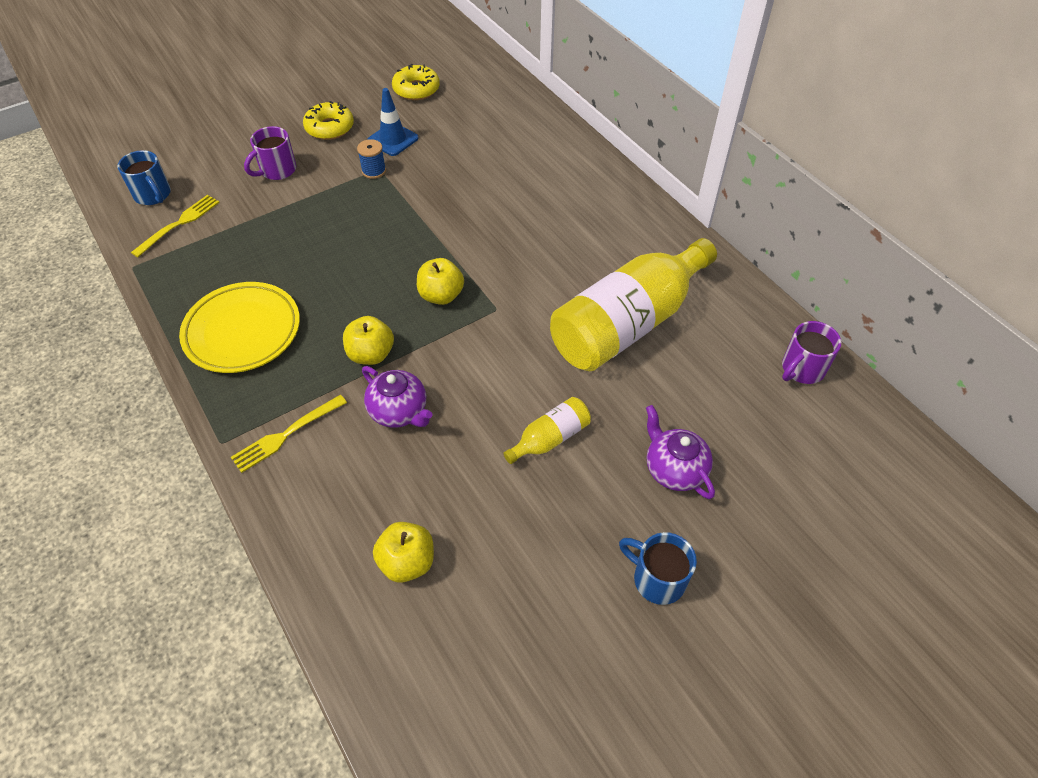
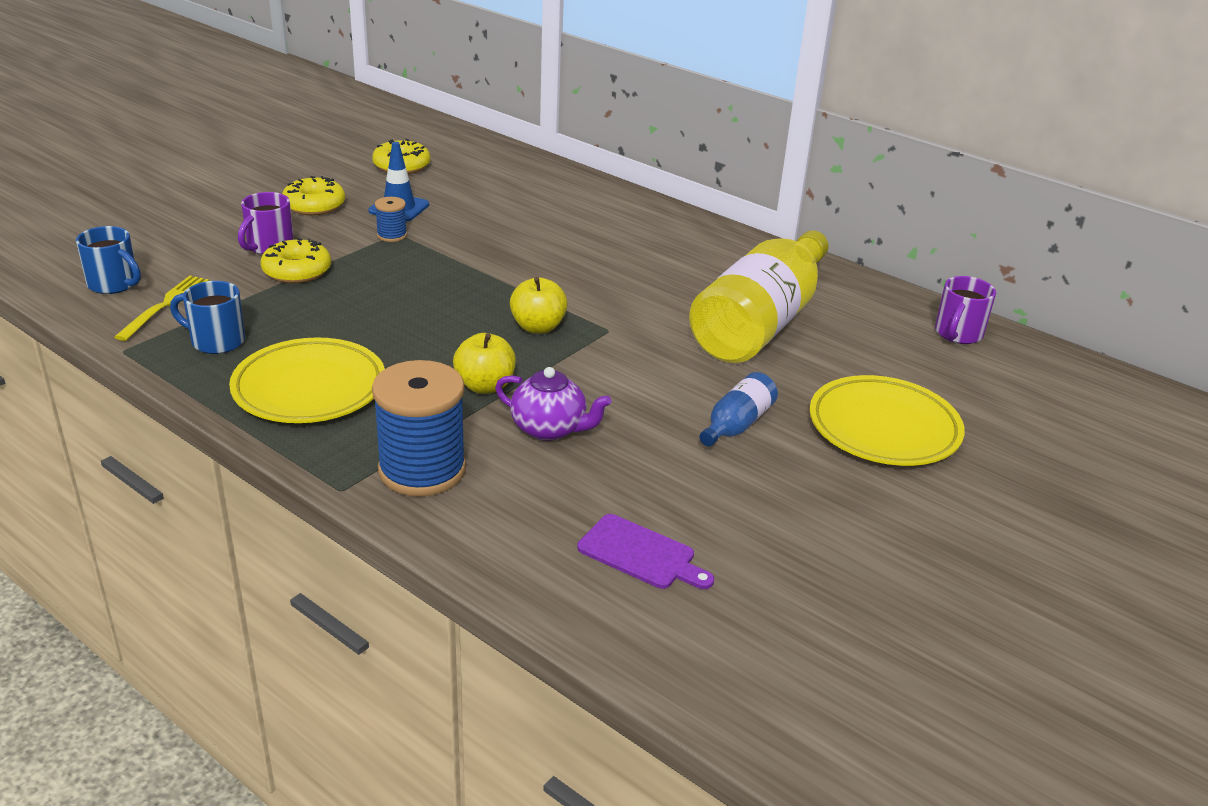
camera: 20 degrees left, 20 degrees down
(286, 201) = (297, 271): none -> yellow donut
(286, 435) = (422, 470): yellow fork -> blue spool
(407, 562) = (641, 554): yellow apple -> purple cutting board
(550, 438) = (736, 424): yellow bottle -> blue bottle
(657, 579) = (924, 516): blue mug -> blue mug (216, 341)
(674, 469) = (883, 428): purple teapot -> yellow plate

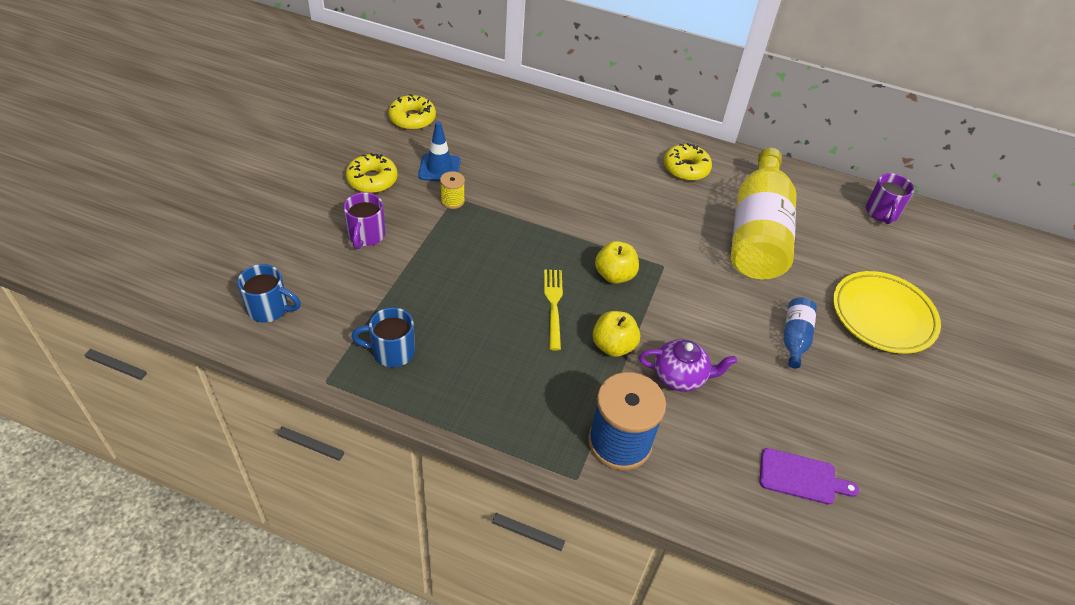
camera: 20 degrees left, 15 degrees up
(166, 305) = (327, 322): yellow fork -> yellow fork (553, 305)
(297, 271) = (405, 258): yellow donut -> yellow donut (686, 168)
(309, 388) = (492, 383): yellow plate -> none
(392, 235) = (452, 201): blue spool -> yellow spool

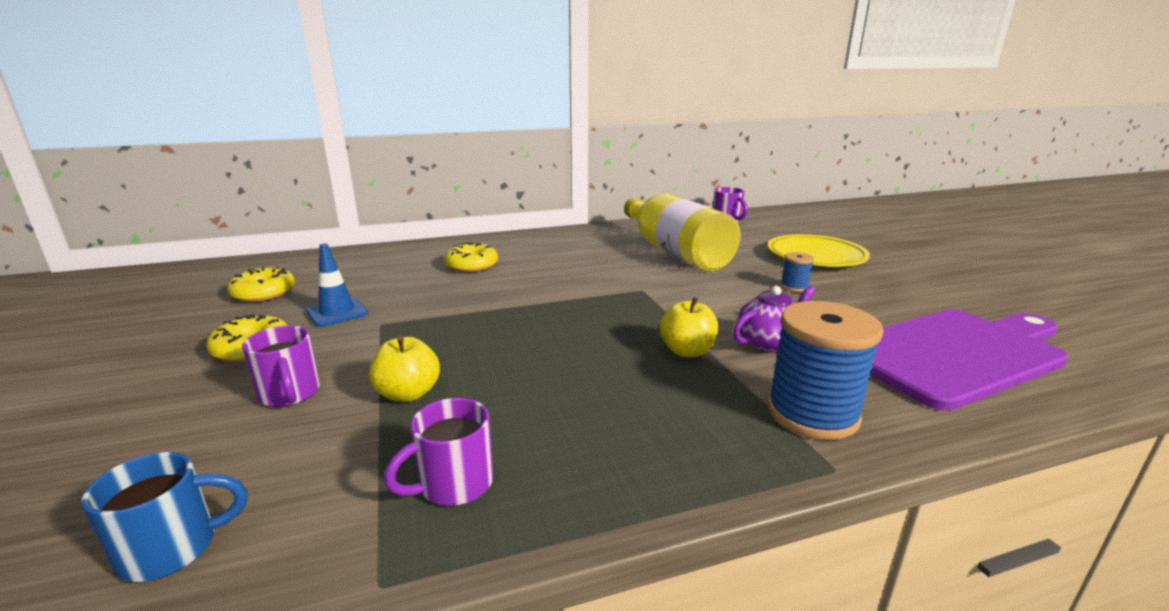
camera: 35 degrees left, 25 degrees down
(392, 351) = (454, 484): blue mug -> purple mug
(452, 201) = (380, 327): yellow spool -> none
(553, 305) = (590, 350): yellow fork -> none
(614, 275) = (613, 310): yellow apple -> yellow apple (408, 394)
(686, 168) = (573, 242): yellow donut -> yellow donut (472, 265)
(794, 338) = (794, 287): blue bottle -> blue spool
(801, 477) = (955, 354): purple cutting board -> purple cutting board, size x2.38

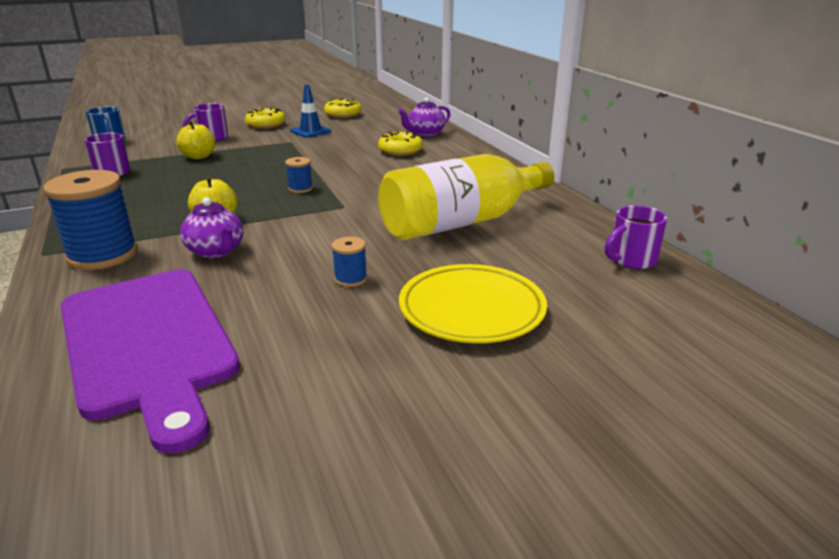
camera: 85 degrees right, 5 degrees up
(415, 254) = (425, 134): none -> purple teapot
(586, 311) = (300, 189): none -> blue spool

